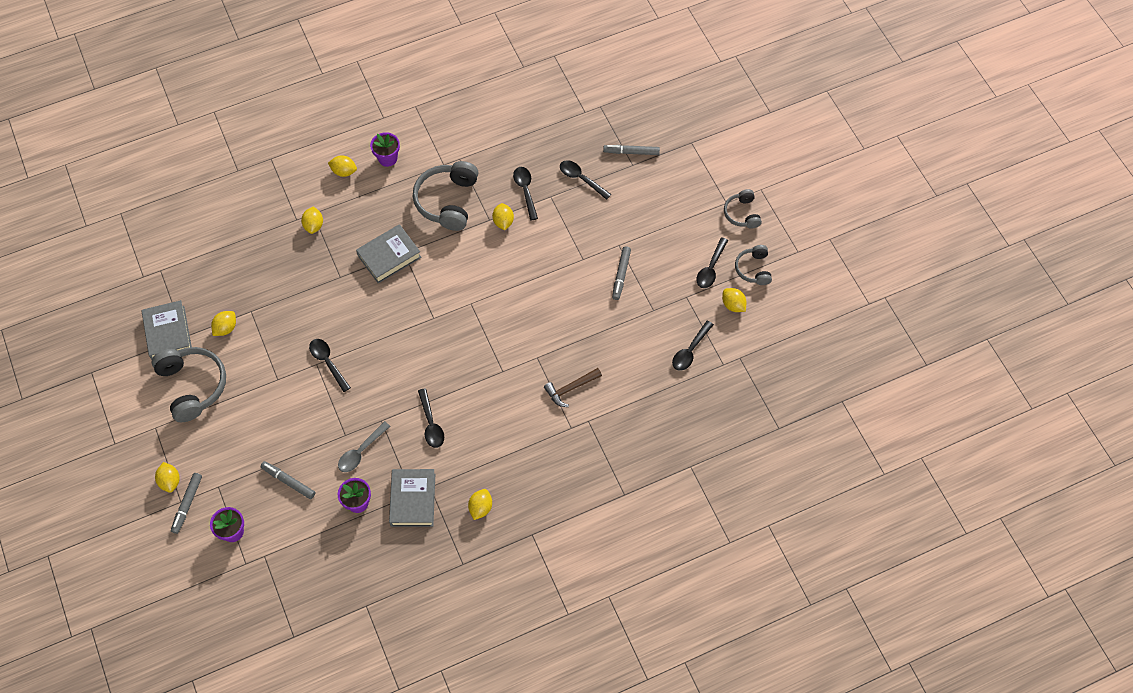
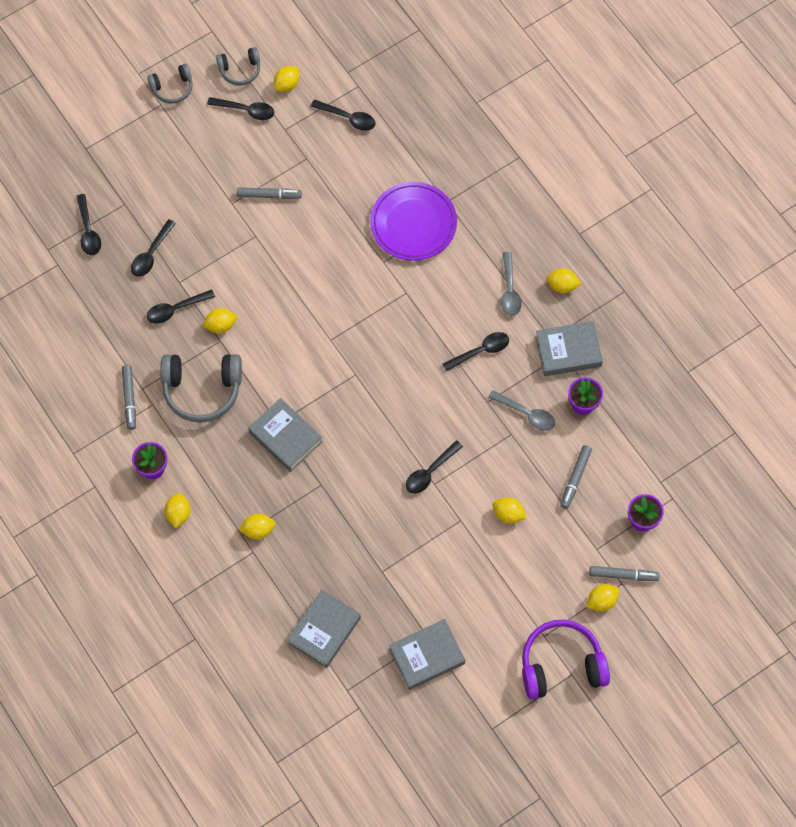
camera: 100 degrees left, 5 degrees up
(125, 436) = (561, 665): none -> purple headphones
(193, 386) = (486, 609): grey headphones -> none
(214, 261) = (324, 630): none -> grey book
(226, 328) = (408, 593): yellow lemon -> yellow lemon (508, 514)
(486, 460) = (510, 290): none -> grey spoon
(570, 388) = (413, 223): brown hammer -> purple plate
(611, 136) = (88, 231): none -> black spoon
(631, 152) = (107, 207): grey marker -> grey marker (129, 399)

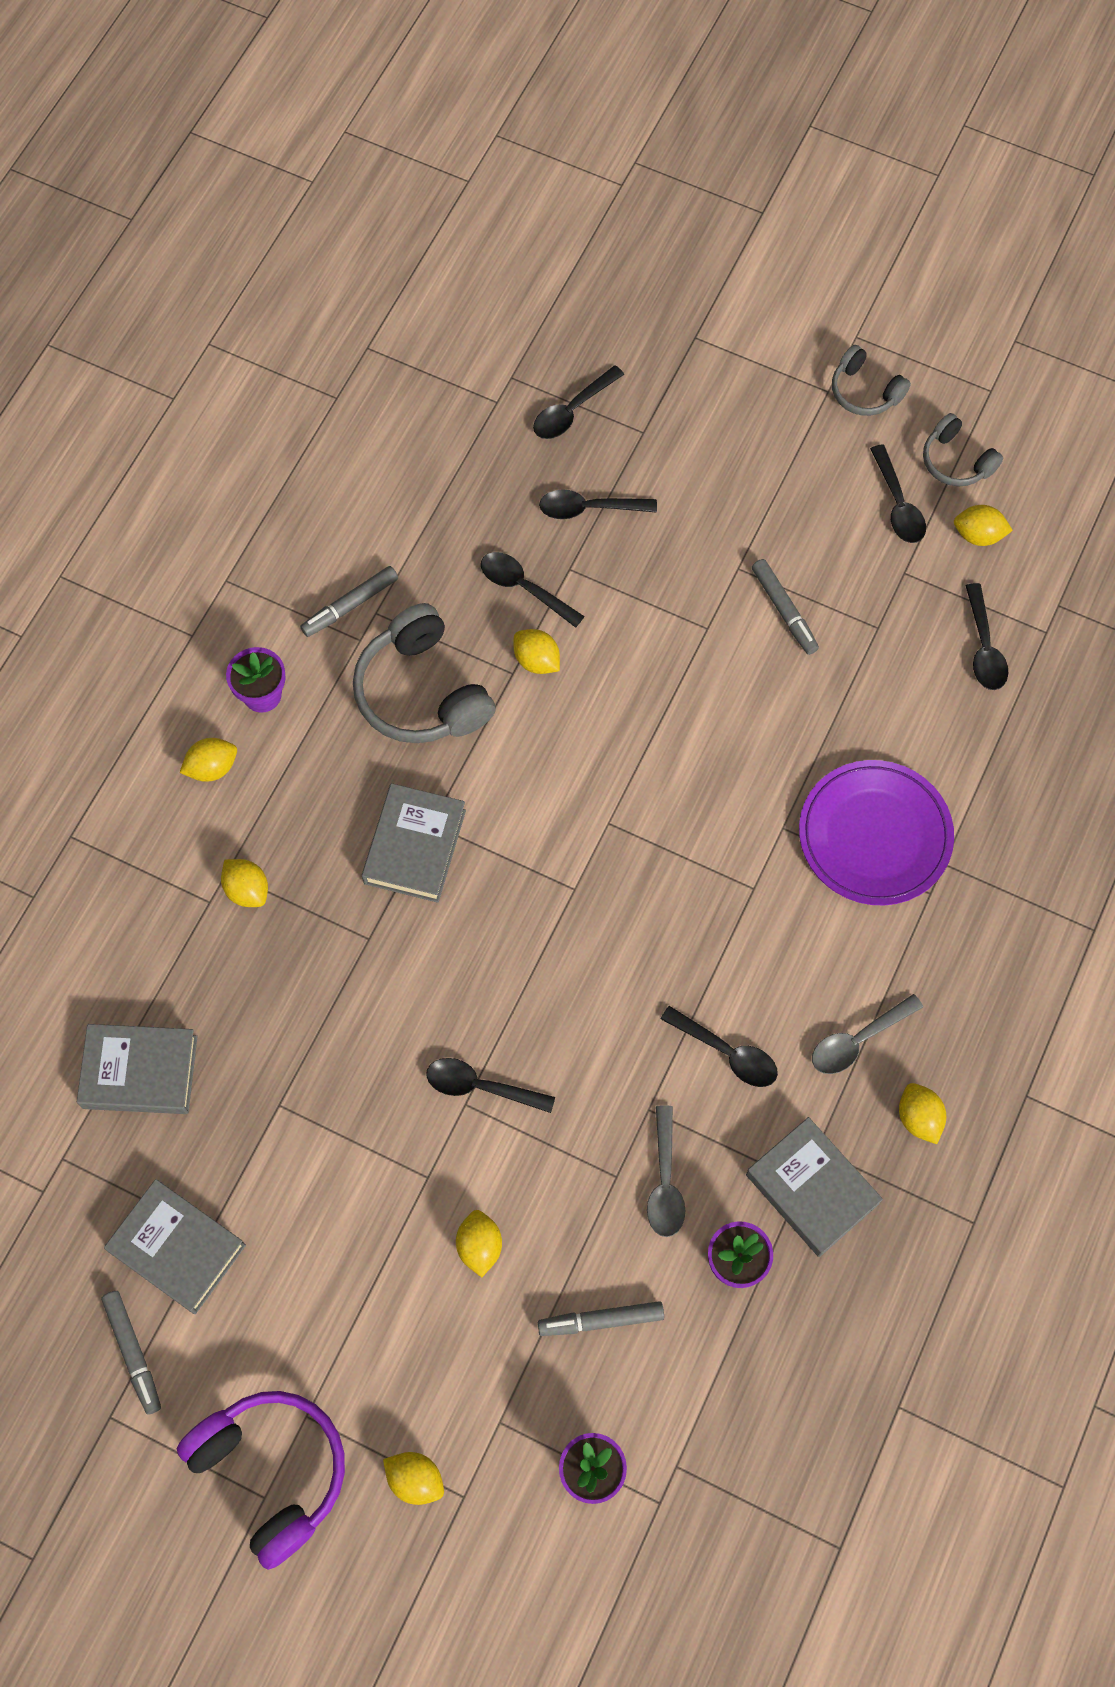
camera: 60 degrees right, 0 degrees up
(623, 575) = (479, 1491): grey marker -> grey marker (133, 1352)

